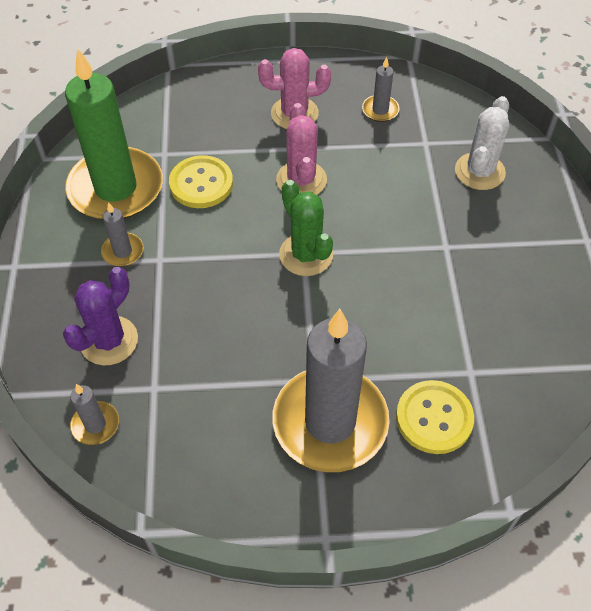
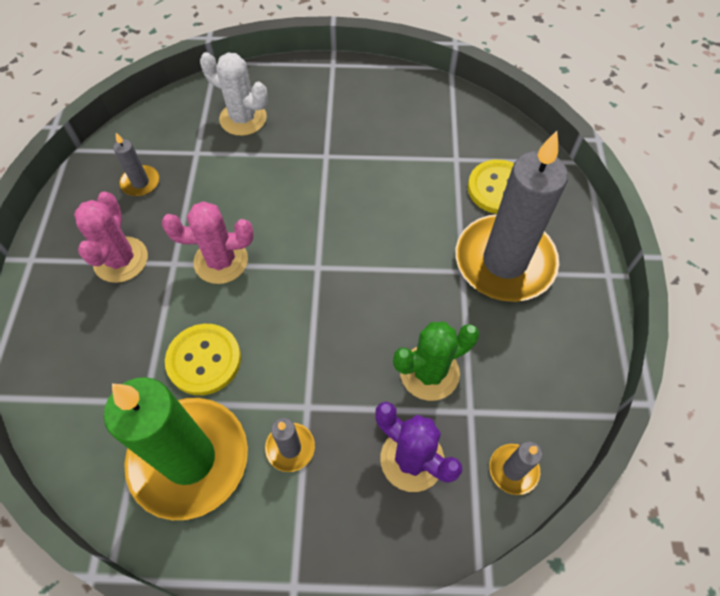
camera: 85 degrees left, 5 degrees up
(306, 255) = (320, 265): green cactus -> green cactus (429, 373)

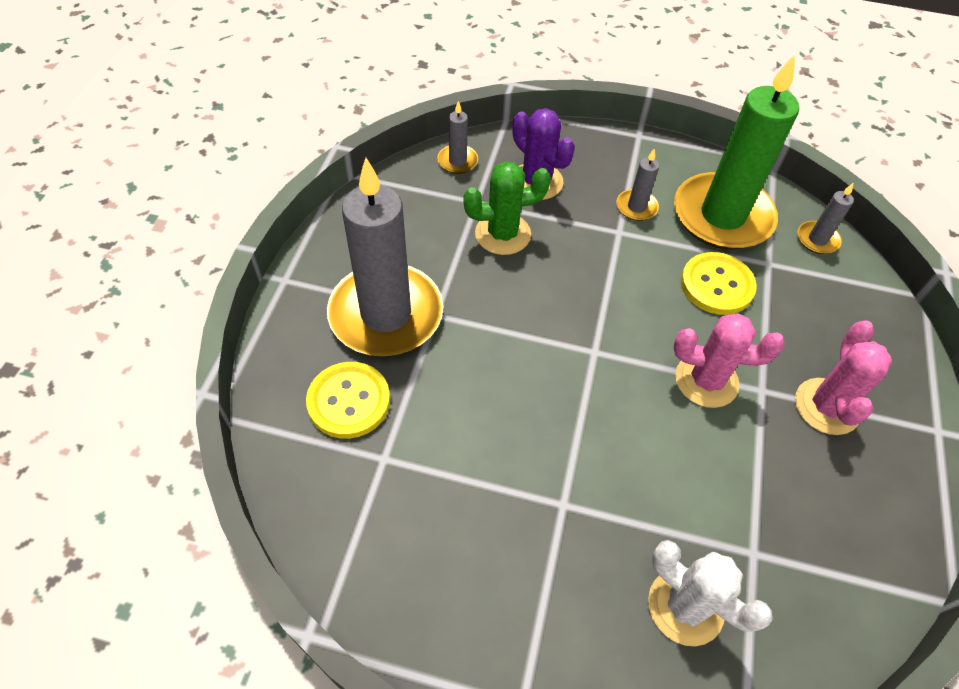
camera: 170 degrees left, 5 degrees down
(140, 182) = (827, 515): grey candle -> grey candle (817, 239)

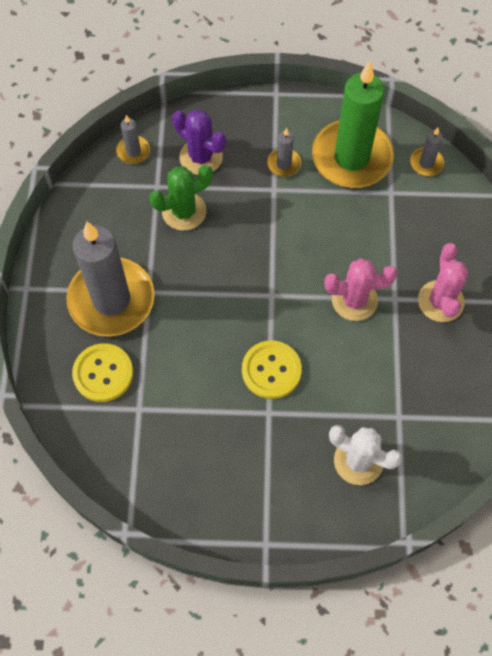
camera: 10 degrees left, 10 degrees up
(717, 285) = (354, 220): yellow button -> yellow button (271, 370)

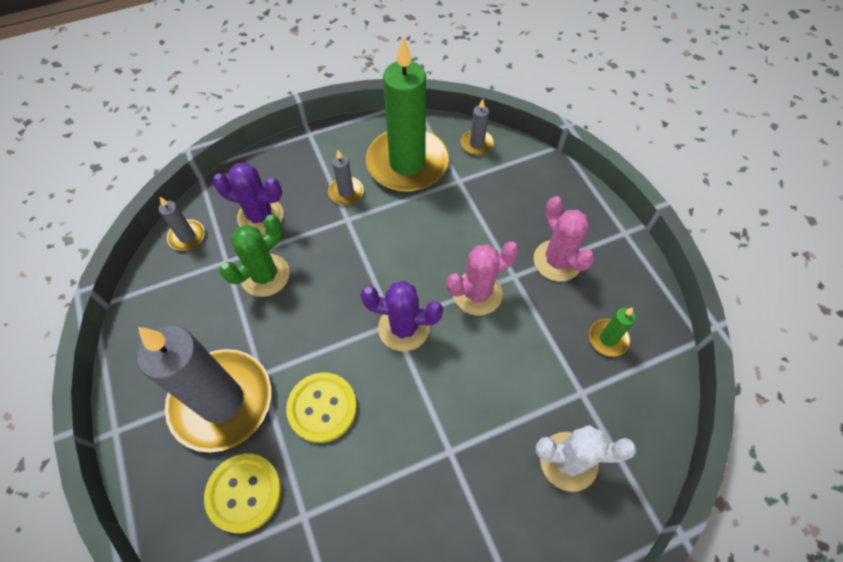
camera: 25 degrees left, 5 degrees down
(271, 370) = (430, 403): yellow button -> yellow button (322, 408)
(278, 303) = (403, 328): none -> purple cactus
(447, 384) = (608, 339): none -> green candle

